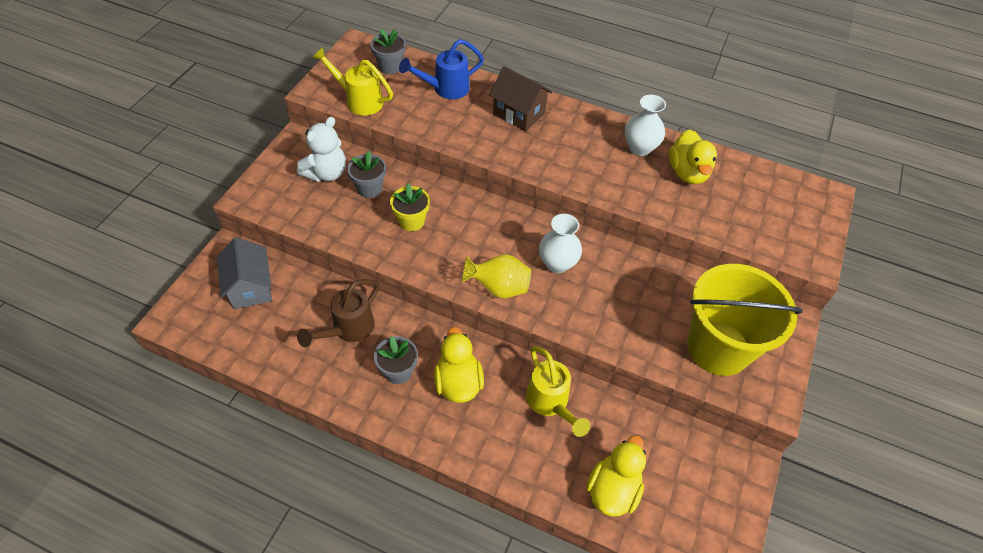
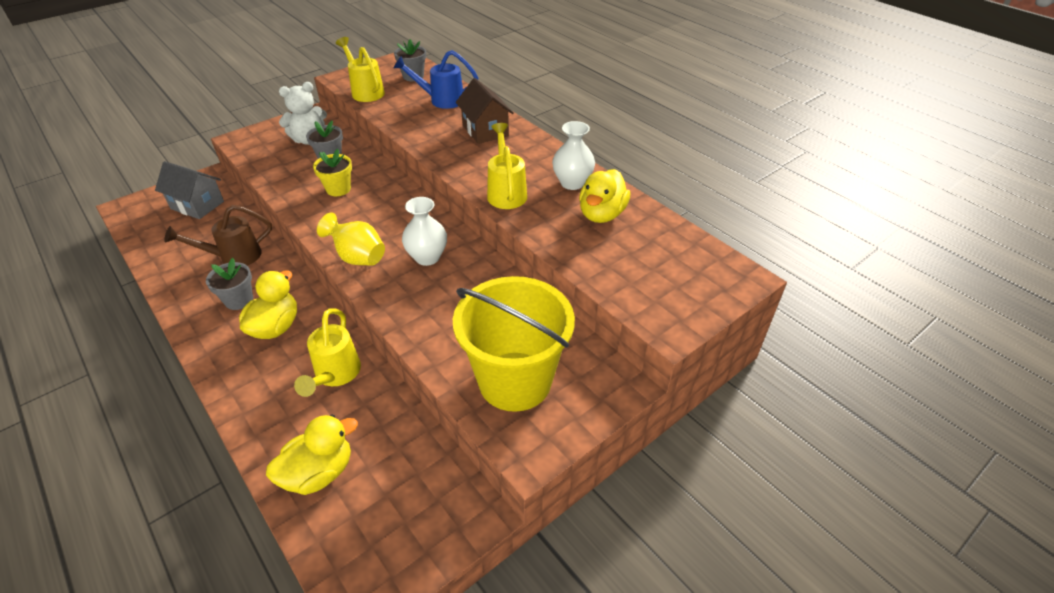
camera: 30 degrees right, 10 degrees down
(250, 287) = (197, 205): grey house -> grey house turned 75 degrees counterclockwise
(595, 176) = (506, 192): none -> yellow watering can

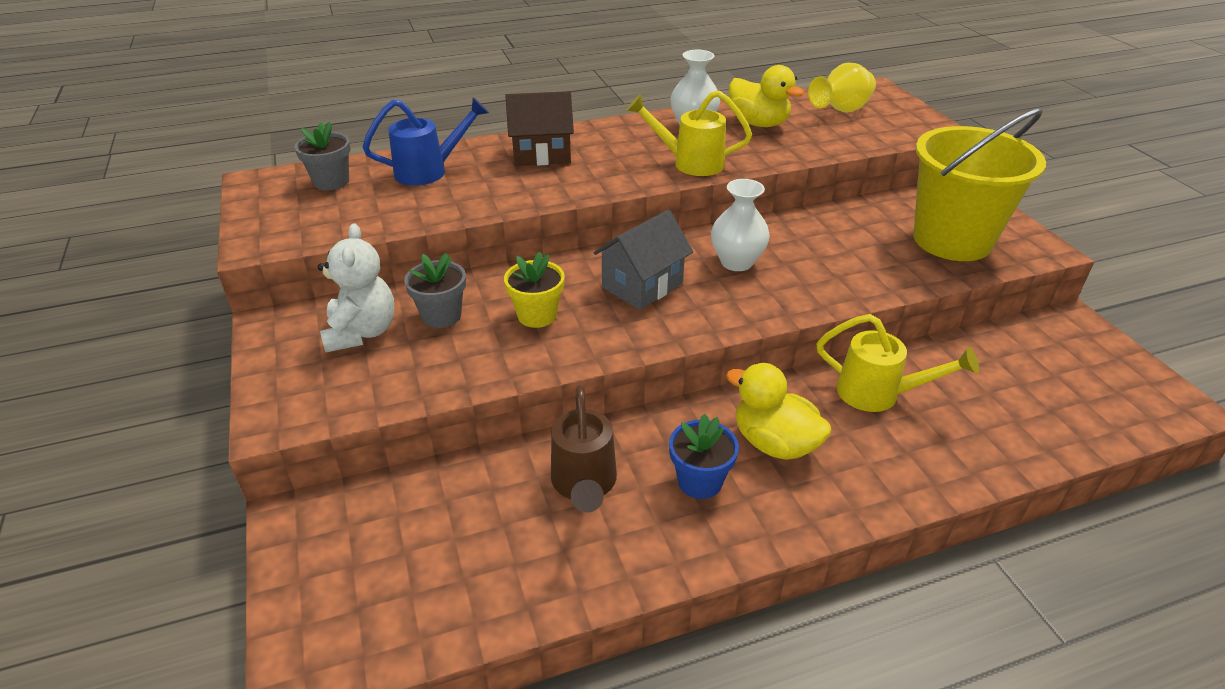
camera: 70 degrees left, 5 degrees down
(197, 205) = (387, 535): grey house -> grey house (642, 285)
(239, 300) = (699, 481): grey flower pot -> blue flower pot
(319, 473) = (1030, 420): yellow duck -> none
(358, 257) = (715, 314): yellow vase -> yellow vase (840, 111)
(365, 91) = (334, 225): yellow watering can -> none
(441, 100) = (430, 171): blue watering can -> blue watering can turned 135 degrees counterclockwise

